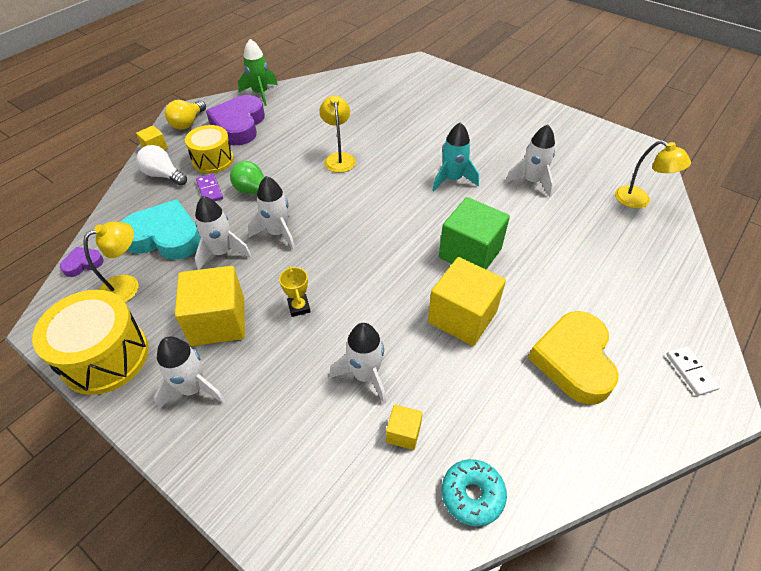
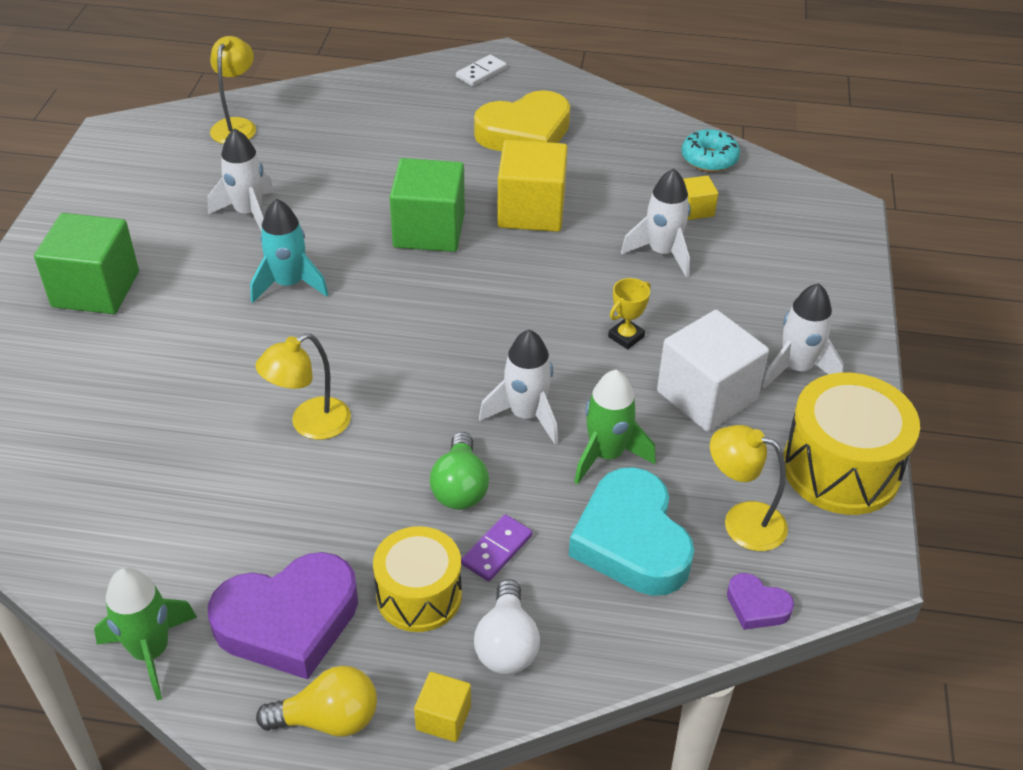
camera: 120 degrees left, 5 degrees down
(218, 321) = (706, 396): yellow cube -> white cube
(222, 253) = (607, 455): white rocket -> green rocket
(490, 118) = (96, 289): none -> green cube

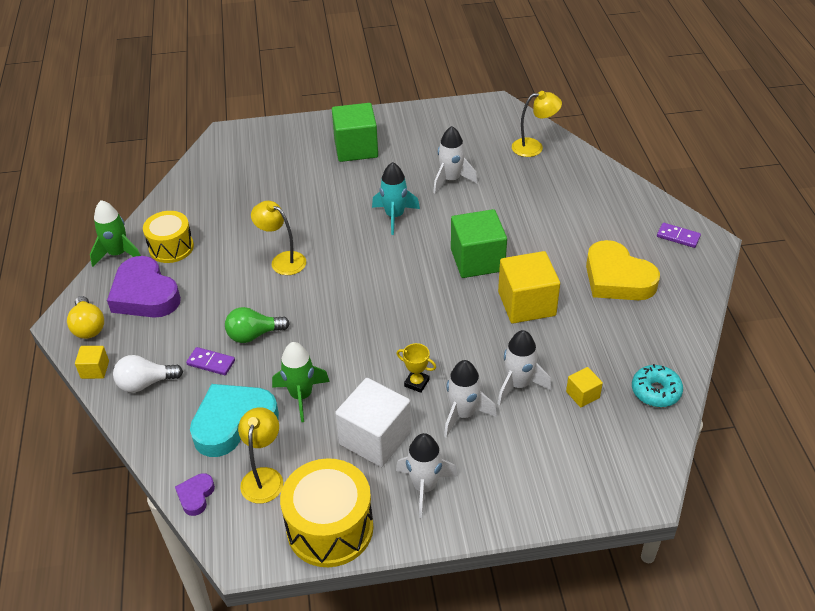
camera: 75 degrees right, 0 degrees up
(419, 595) = (171, 339): yellow drum -> yellow drum (171, 247)
(481, 73) = (678, 237): white domino -> purple domino
(525, 415) = (323, 349): white rocket -> white rocket (463, 414)

